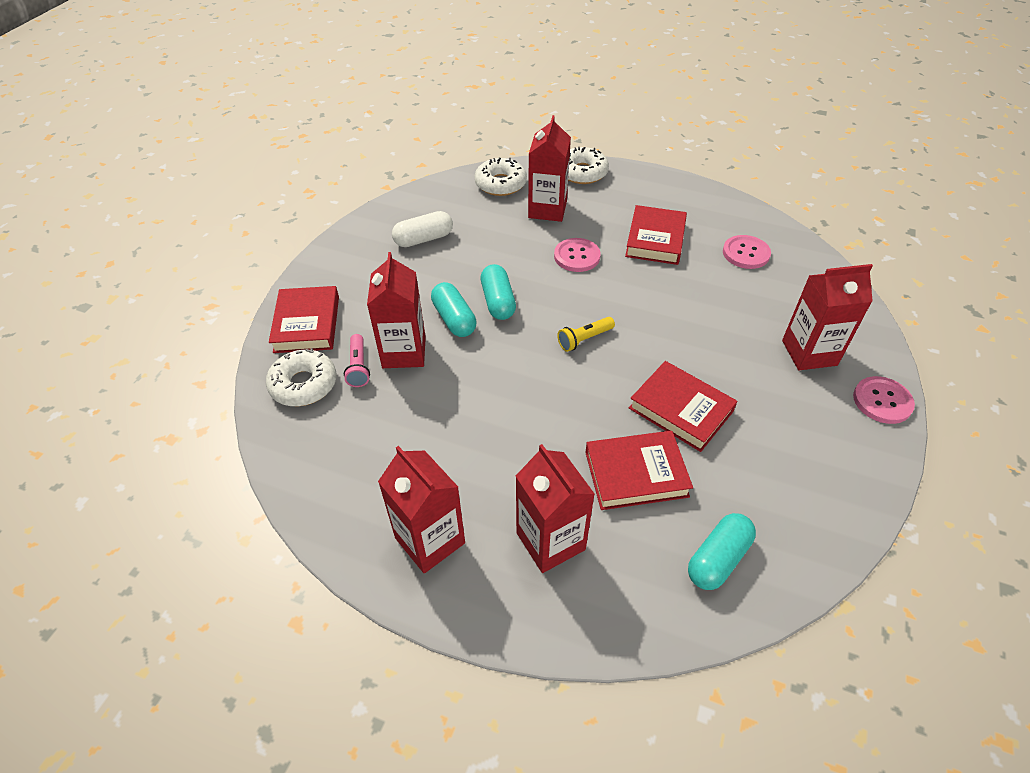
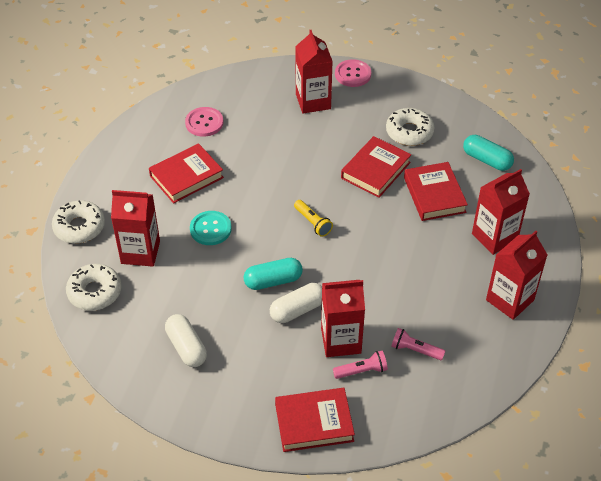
camera: 95 degrees left, 0 degrees up
(304, 384) = (387, 407): white donut -> white donut (409, 132)
(373, 419) = (415, 350): none -> pink flashlight
(454, 319) = (297, 310): turquoise capsule -> white capsule
(577, 256) = (210, 229): pink button -> turquoise button
(655, 239) = (186, 177): red book -> red book turned 45 degrees counterclockwise

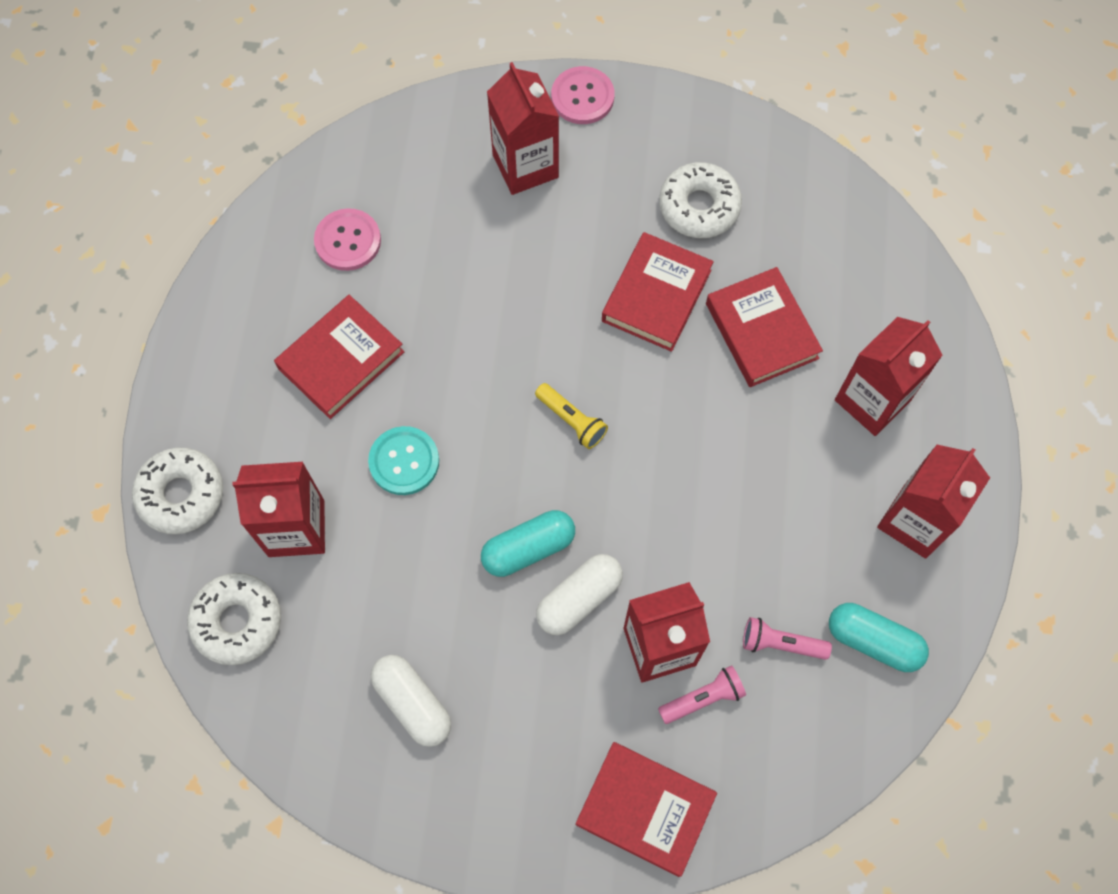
camera: 10 degrees left, 20 degrees up
(314, 423) = (645, 809): red book -> red book turned 45 degrees clockwise
(486, 160) = (836, 245): turquoise capsule -> turquoise capsule (873, 641)

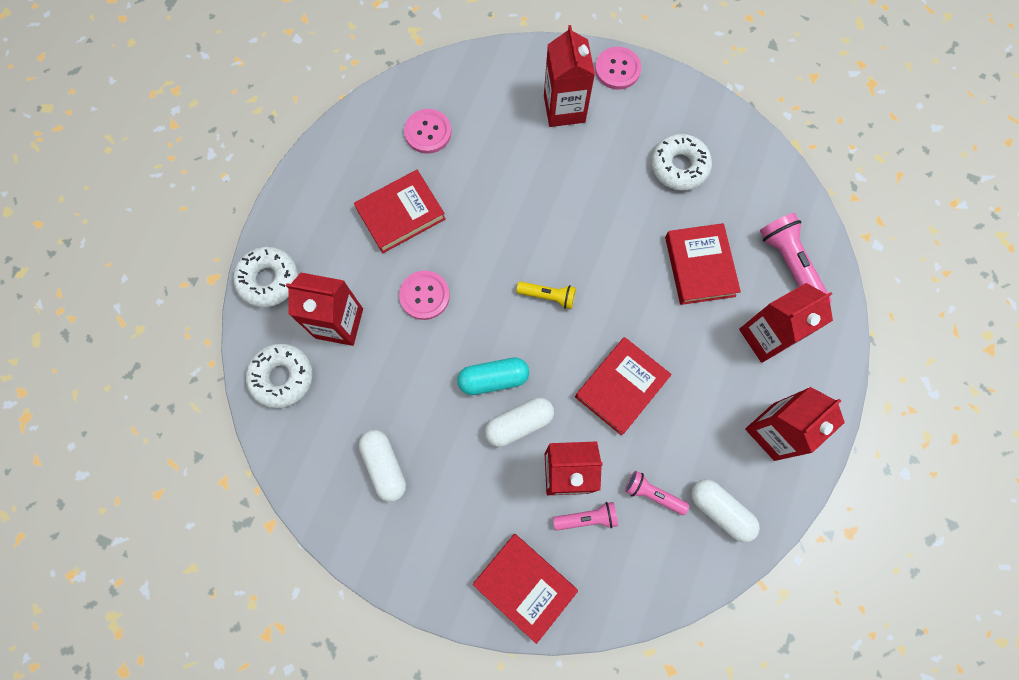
camera: 15 degrees right, 5 degrees up
(404, 461) = (424, 296): turquoise button -> pink button
(571, 420) = (548, 296): yellow flashlight -> yellow flashlight turned 45 degrees counterclockwise
(656, 295) = (631, 223): red book -> red book (621, 387)
(873, 641) = (720, 510): turquoise capsule -> white capsule
(878, 300) = (790, 265): none -> pink flashlight

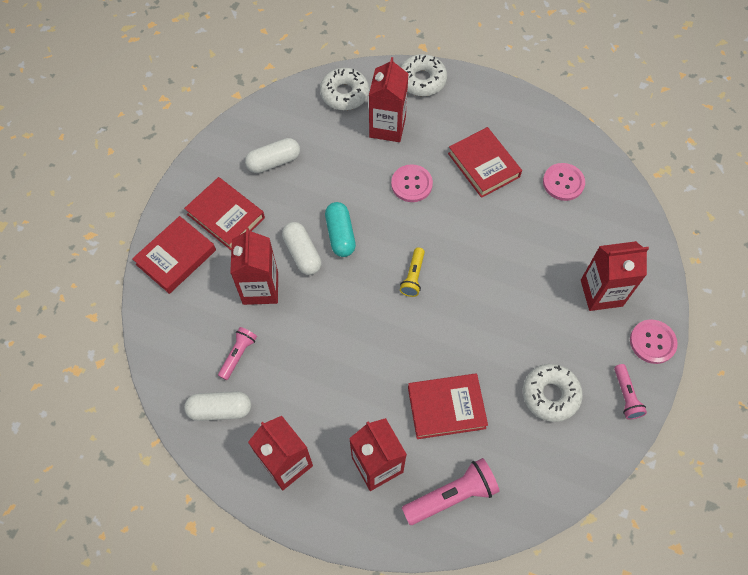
camera: 90 degrees right, 10 degrees down
(587, 518) = (223, 303): pink flashlight -> pink flashlight (626, 395)
(621, 387) = (331, 333): red book -> red book (226, 216)
(720, 510) = (220, 409): white capsule -> white capsule turned 45 degrees clockwise

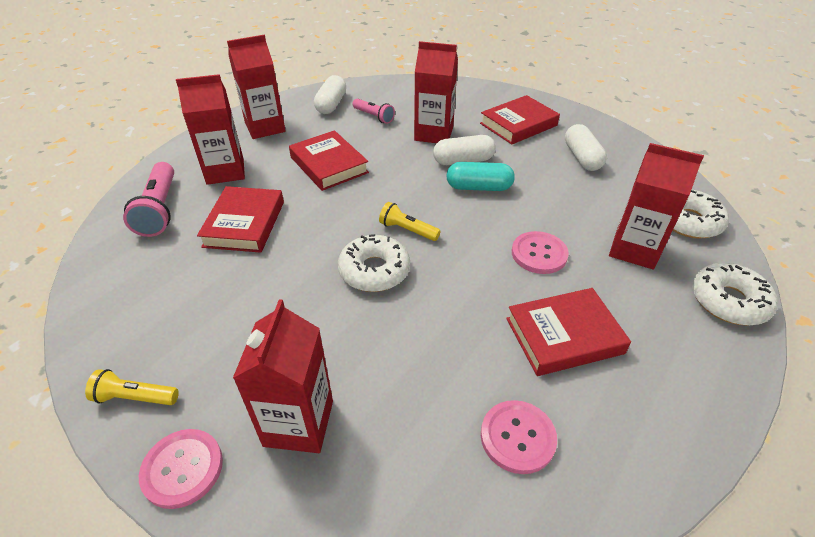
camera: 105 degrees right, 20 degrees down
(176, 257) = (481, 98): red book -> red book (329, 165)
(550, 395) = (196, 313): white donut -> white donut (374, 270)
(626, 395) = (135, 397): pink flashlight -> yellow flashlight

